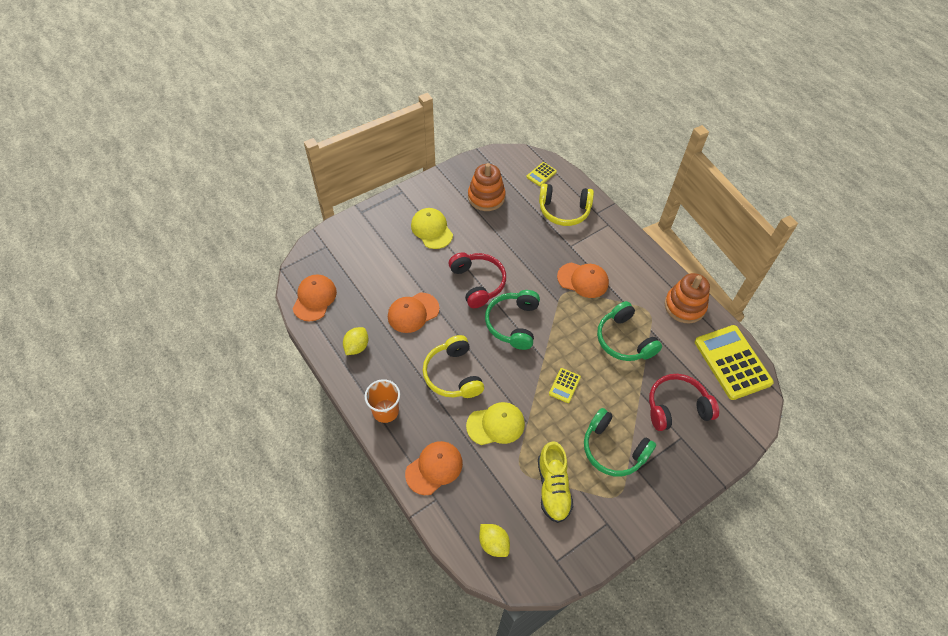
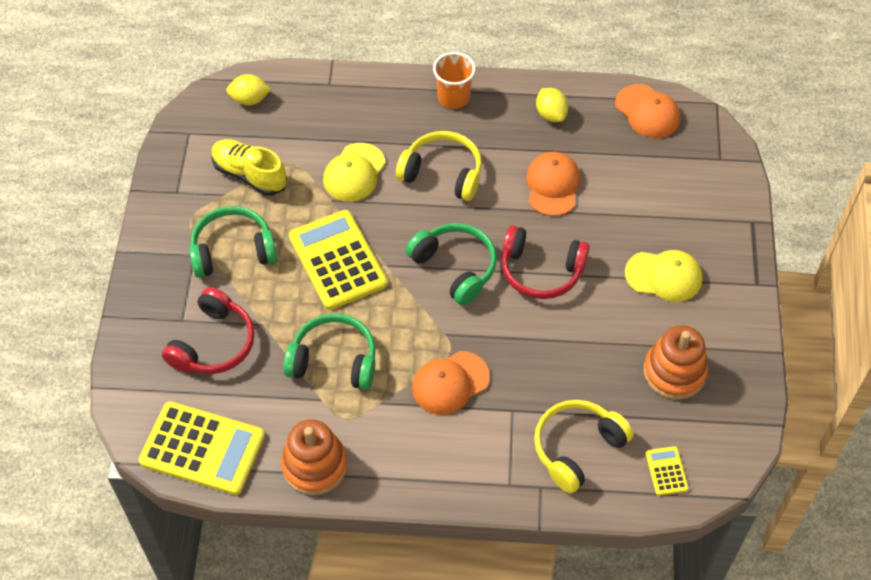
camera: 130 degrees right, 0 degrees up
(434, 468) = (359, 100): orange cap -> none
(564, 385) = (337, 260): yellow calculator -> yellow calculator, size x2.25

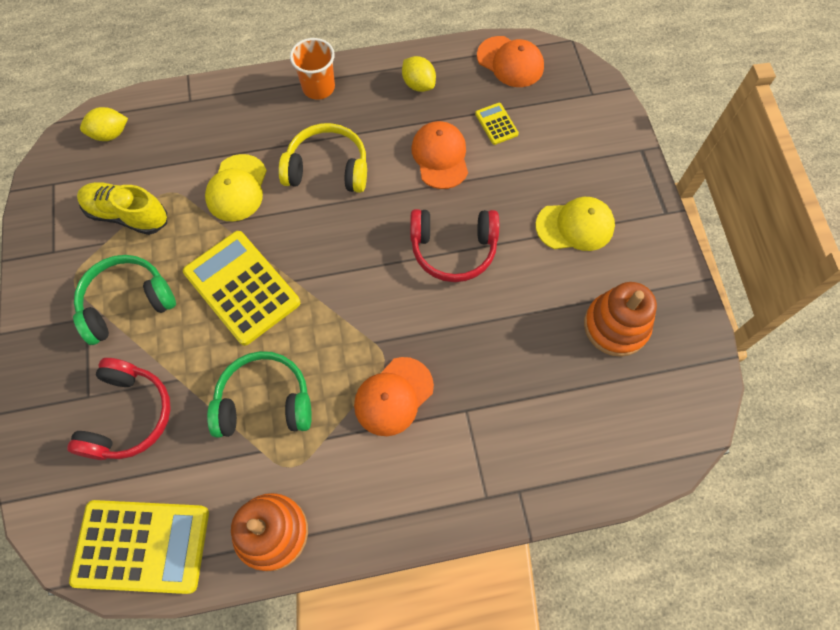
camera: 15 degrees left, 10 degrees up
(455, 267) = (366, 266): green headphones -> none
(577, 448) = (544, 436): yellow headphones -> none
(666, 471) = (640, 438): yellow calculator -> yellow calculator (496, 124)

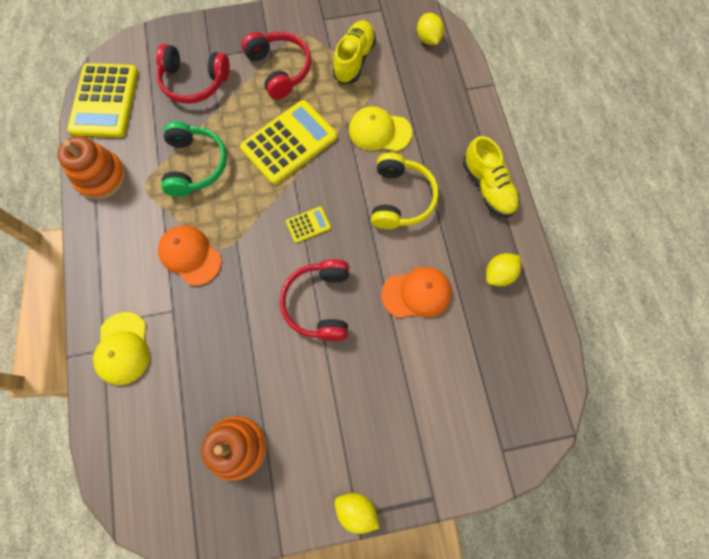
camera: 90 degrees right, 5 degrees up
(127, 303) = (280, 69): green headphones -> red headphones
(318, 87) = (488, 187): orange cup -> yellow shoe
(496, 124) = (457, 347): yellow calculator -> yellow calculator (308, 225)
(510, 62) = (536, 365): orange cap -> none
(575, 226) = (342, 418): yellow cap -> yellow cap (123, 348)
(661, 213) = (356, 510): none -> yellow lemon

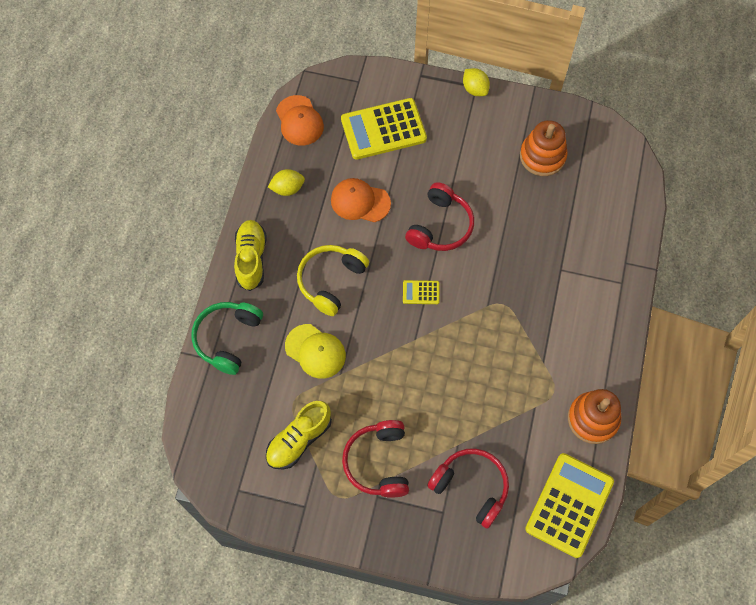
camera: 155 degrees left, 5 degrees down
(123, 348) = (609, 257): yellow cap -> none
(190, 255) = (532, 309): orange cap -> orange cap (299, 121)
(195, 165) = (500, 392): green headphones -> green headphones (227, 338)
(289, 142) = (404, 377): yellow calculator -> yellow calculator (383, 129)
(428, 39) = (212, 431): yellow lemon -> none

